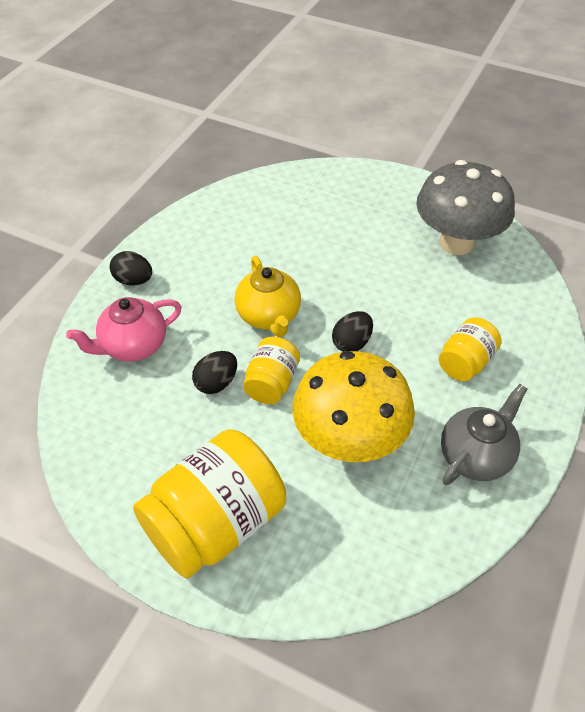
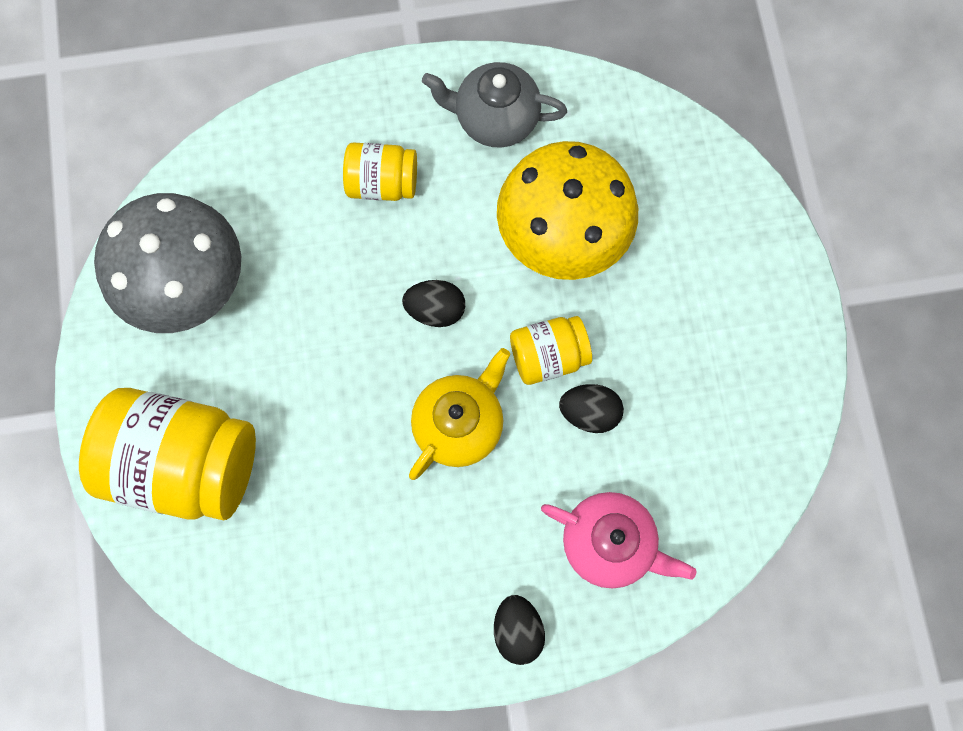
camera: 125 degrees left, 25 degrees up
(215, 524) = (734, 297): yellow jar -> yellow jar (186, 462)

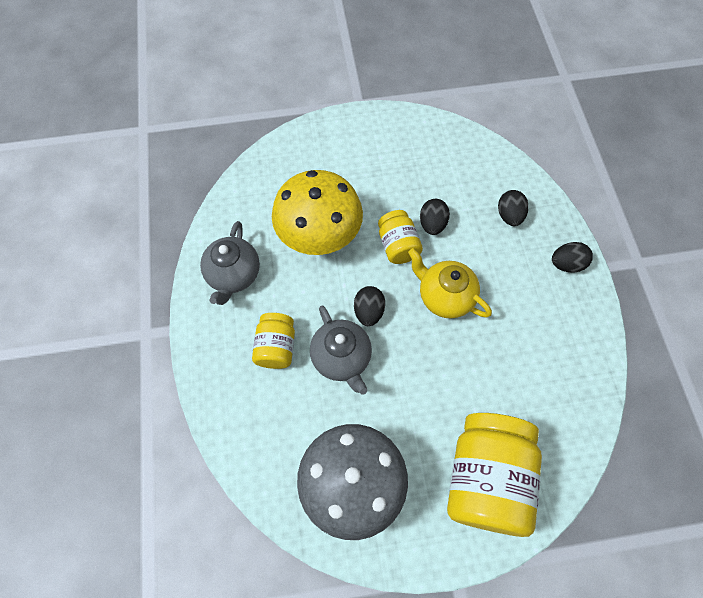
camera: 90 degrees left, 10 degrees down
(363, 272) = (342, 358): none -> grey teapot
(609, 542) = (509, 215): pink teapot -> black egg

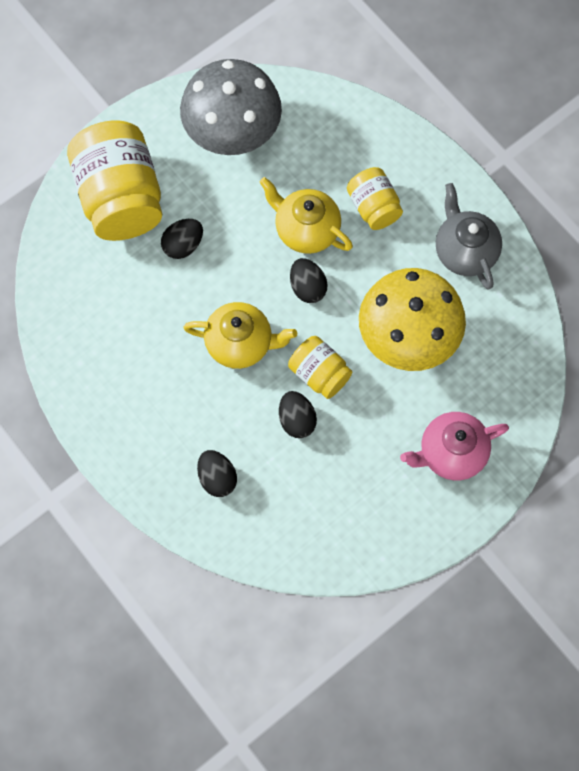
camera: 150 degrees right, 5 degrees up
(341, 155) = (451, 453): none -> pink teapot
(342, 358) = (306, 230): grey teapot -> yellow teapot
(566, 264) = (129, 450): black egg -> black egg (183, 245)

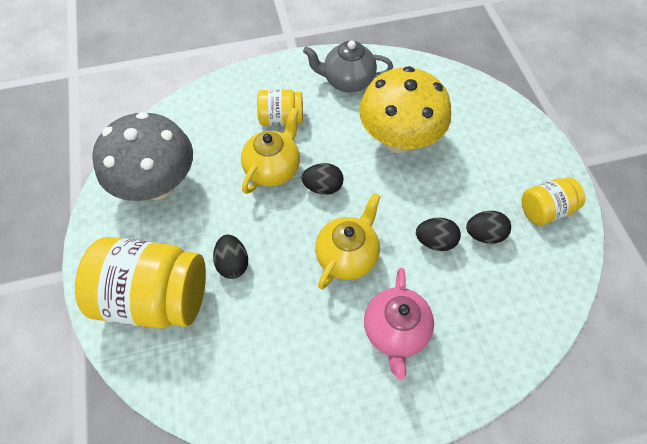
camera: 65 degrees left, 10 degrees down
(217, 478) = (465, 326): black egg -> black egg (484, 234)
(306, 230) = (273, 168): yellow teapot -> yellow teapot turned 150 degrees clockwise
(319, 374) = (401, 208): yellow jar -> yellow jar (544, 210)
(451, 453) = (502, 150): pink teapot -> pink teapot (395, 331)

